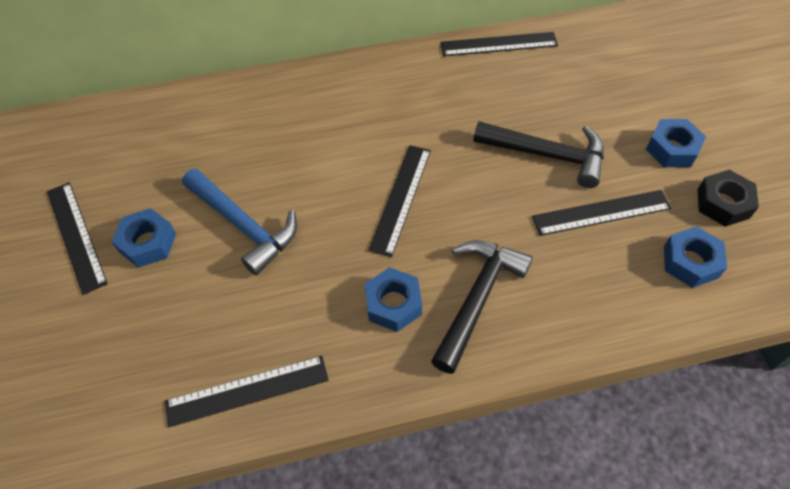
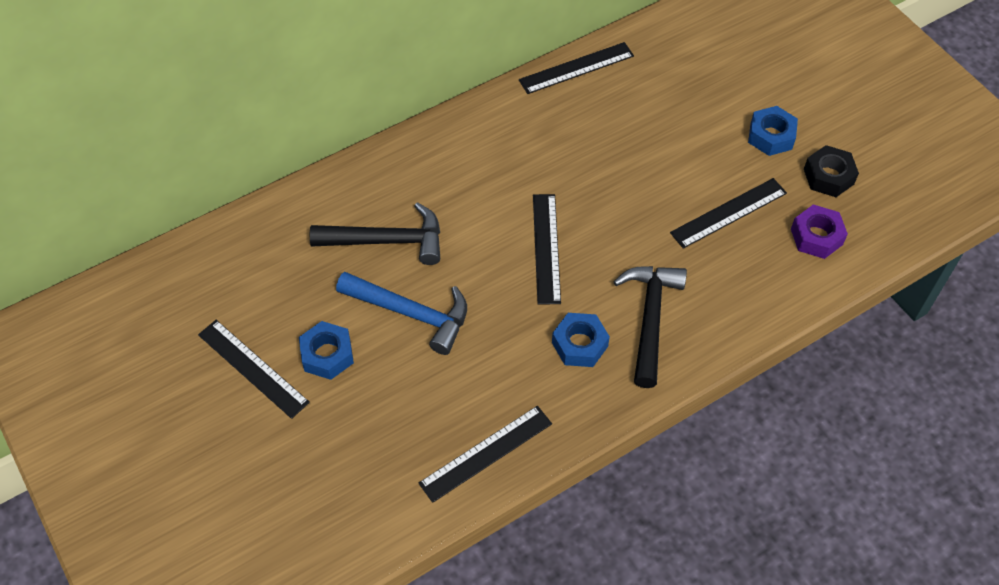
camera: 20 degrees left, 0 degrees up
(547, 155) = (663, 171): black hammer -> black hammer (387, 241)
(690, 262) = (816, 236): blue nut -> purple nut

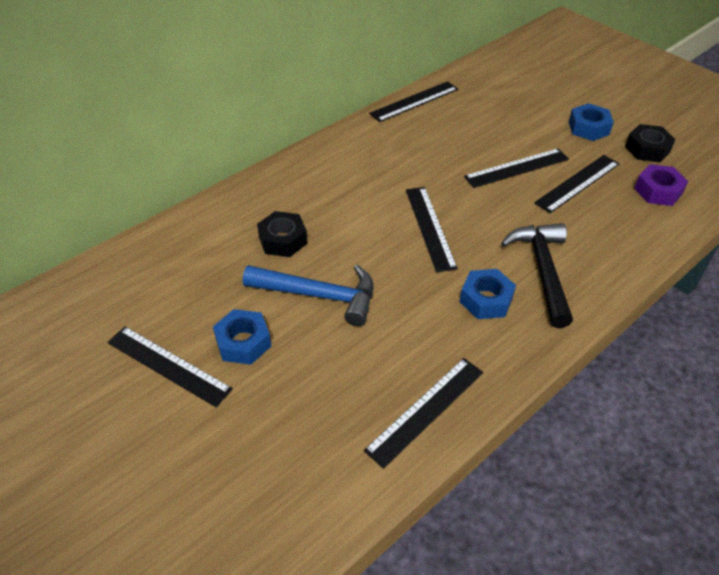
camera: 10 degrees left, 10 degrees down
(387, 241) = (283, 240): black hammer -> black nut
(666, 182) = (516, 168): none -> black ruler

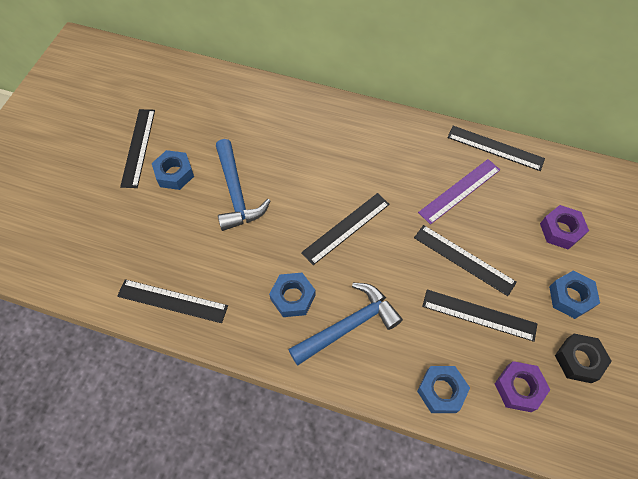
camera: 60 degrees right, 15 degrees up
(283, 240) = (274, 146): black nut -> none
(443, 140) = (460, 191): none -> purple ruler
(523, 105) = (560, 230): none -> purple nut
(542, 270) = (349, 325): black hammer -> blue hammer
(641, 237) = (441, 391): none -> blue nut

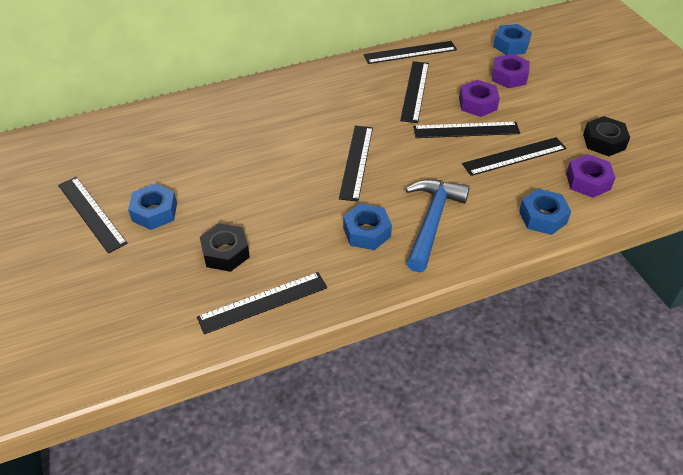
camera: 40 degrees left, 15 degrees down
(186, 241) = (225, 253): none -> black nut
(236, 193) = (232, 192): blue hammer -> none
(460, 191) = (415, 91): purple ruler -> black ruler
(501, 240) = (477, 104): none -> purple nut
(570, 297) = (558, 110): blue nut -> blue nut (511, 45)

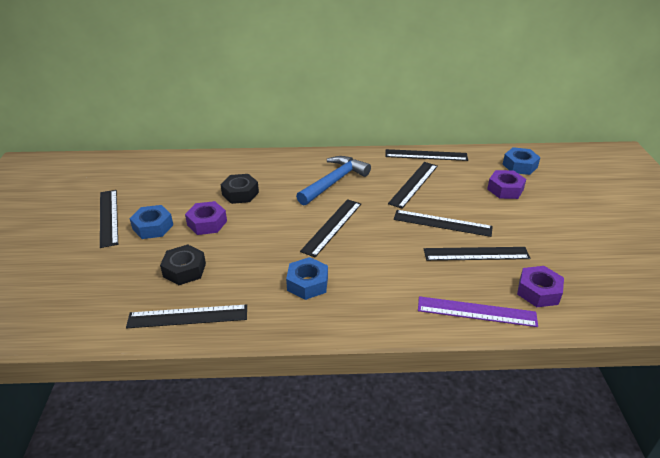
camera: 20 degrees right, 10 degrees down
(432, 222) = (369, 289): blue hammer -> blue hammer (334, 182)
(477, 104) = (464, 205): purple nut -> purple nut (207, 223)
(542, 217) = (476, 312): blue nut -> purple ruler
(604, 141) = (571, 261): black nut -> black nut (240, 193)

